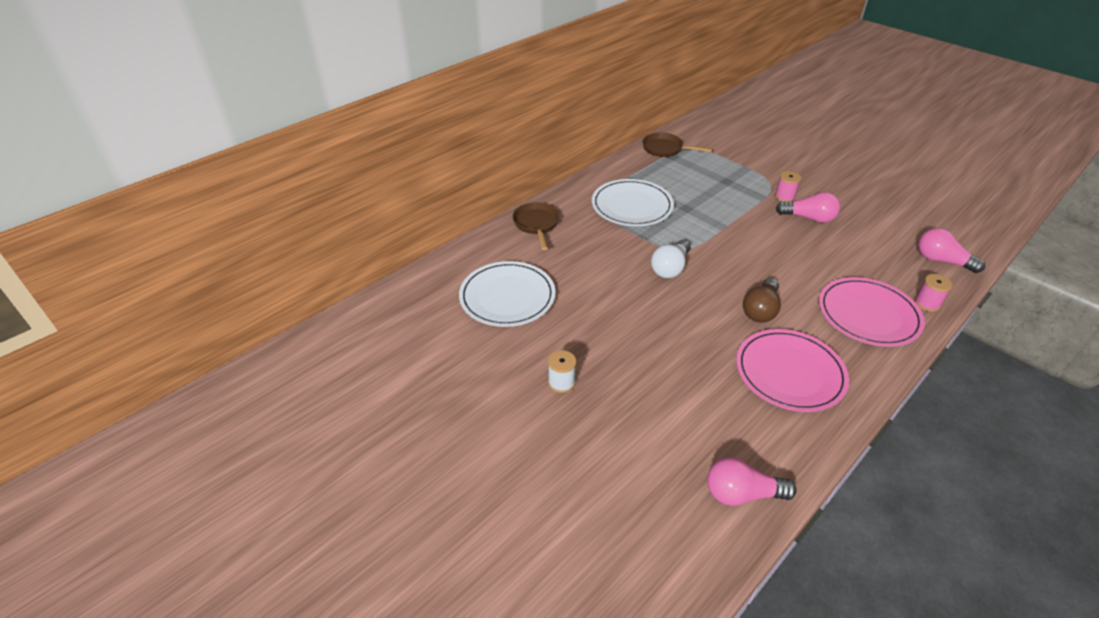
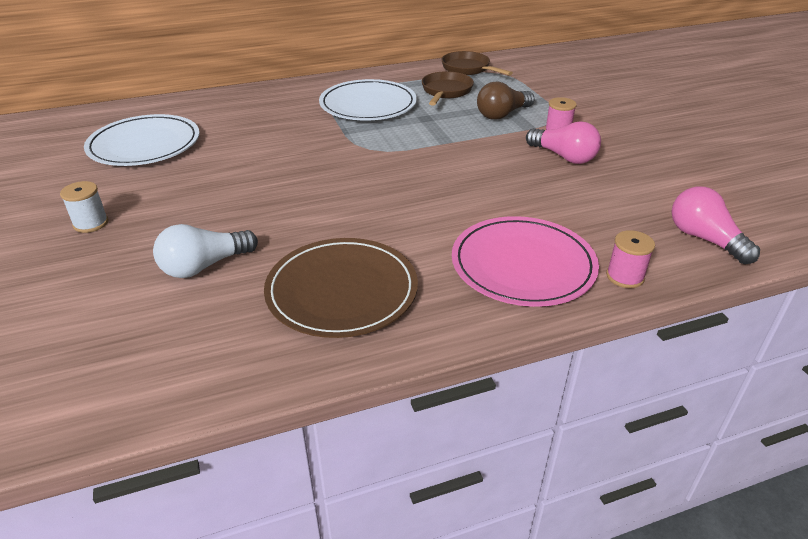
camera: 25 degrees right, 5 degrees down
(536, 225) = (252, 99): brown pan -> brown pan (446, 91)
(670, 268) = (337, 162): white light bulb -> white light bulb (204, 266)
(742, 493) = (119, 388): pink light bulb -> none
(760, 310) = (388, 223): brown light bulb -> brown light bulb (502, 114)
(789, 372) = (342, 291): pink plate -> brown plate

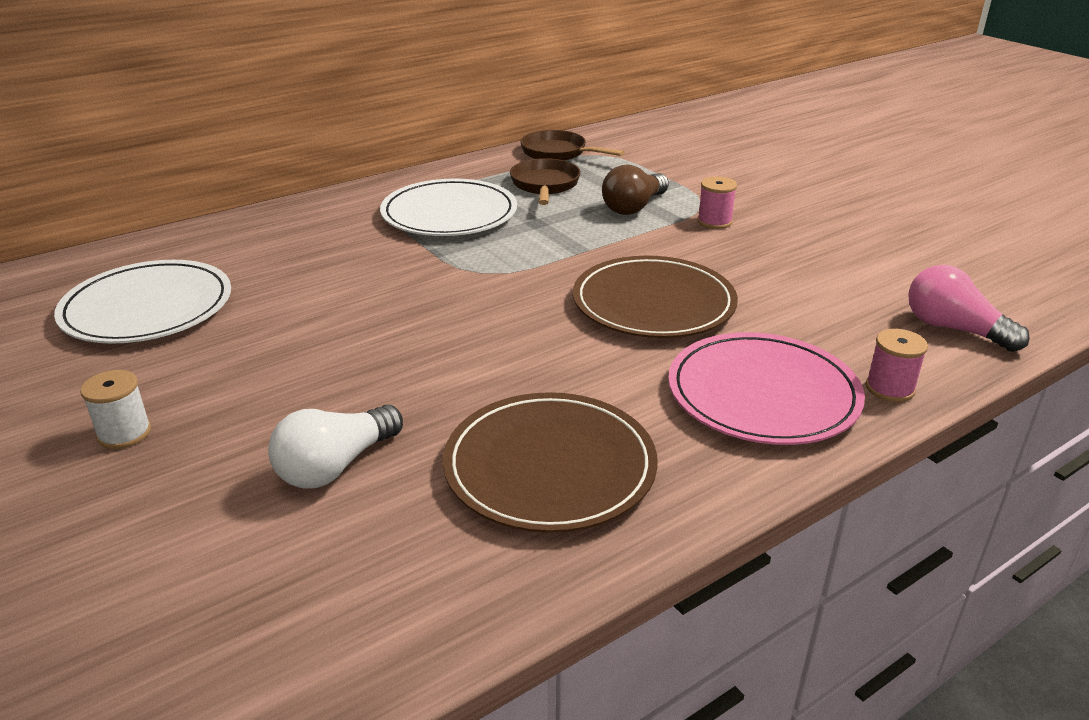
camera: 15 degrees left, 5 degrees down
(478, 187) = (653, 303): none -> brown plate
(564, 157) = (738, 251): pink light bulb -> none

